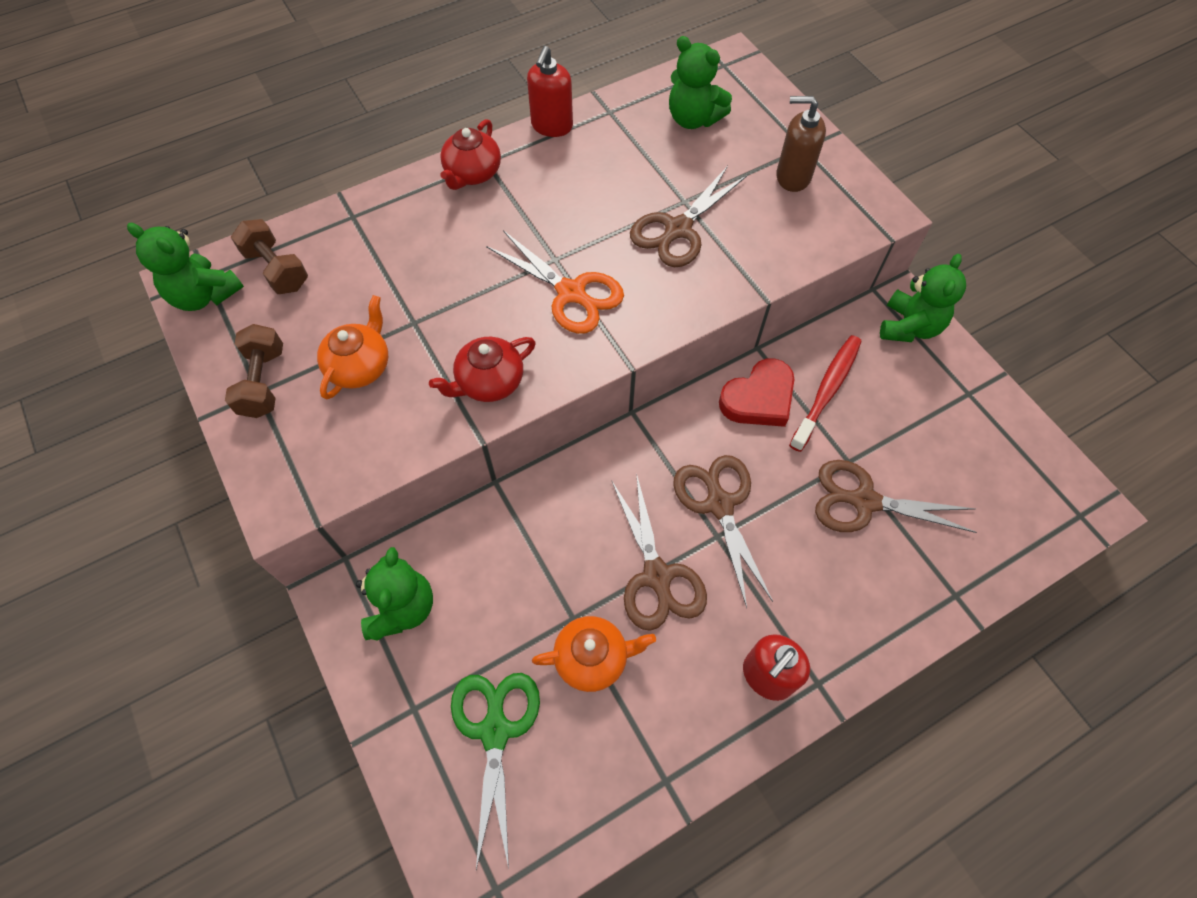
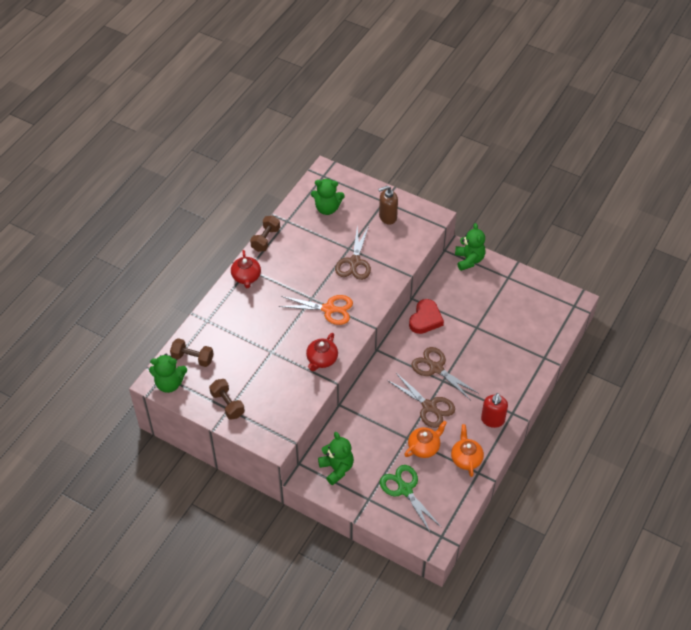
camera: 30 degrees left, 10 degrees down
(360, 366) = (263, 379): orange teapot -> orange teapot (466, 458)
(552, 126) = (265, 239): red soap dispenser -> brown dumbbell
(826, 391) = (451, 303): red toothbrush -> none
(863, 501) = (491, 340): brown scissors -> none

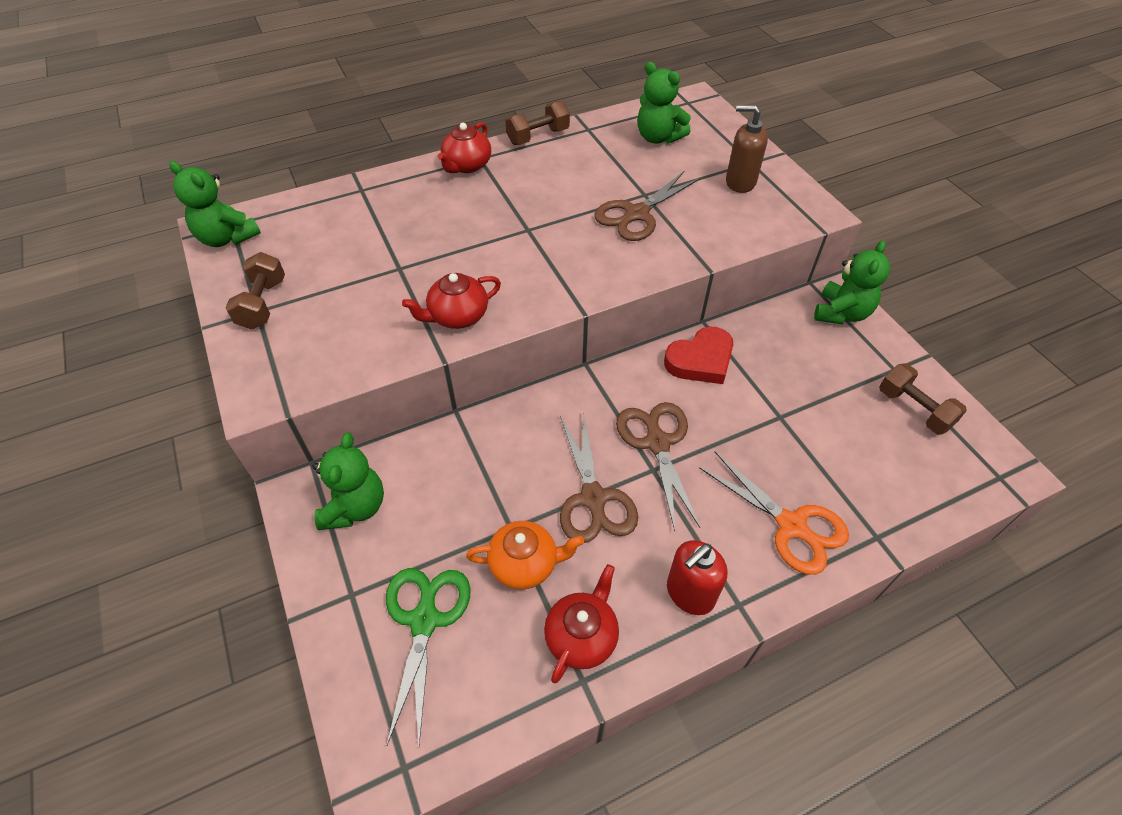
camera: 35 degrees right, 0 degrees up
(192, 358) = (291, 223): brown dumbbell -> brown dumbbell (914, 409)
(329, 309) = (539, 255): orange scissors -> orange scissors (792, 526)
(466, 458) = (582, 636): orange teapot -> red teapot

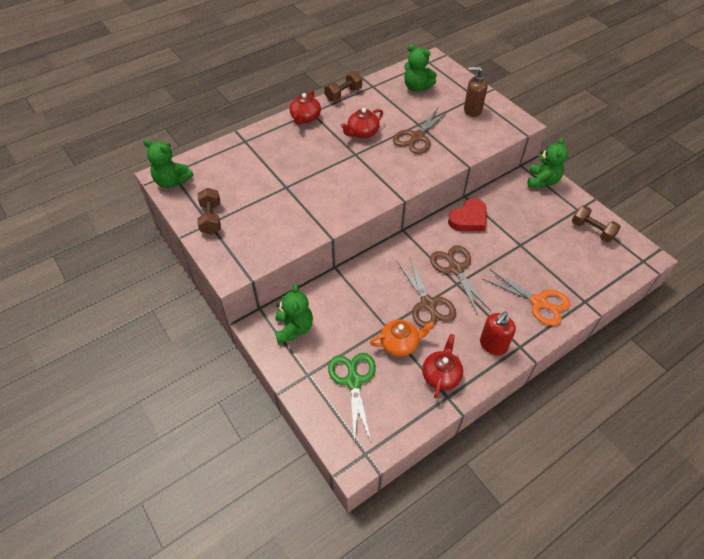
camera: 10 degrees left, 0 degrees up
(457, 316) = (330, 211): red teapot -> red teapot (362, 133)

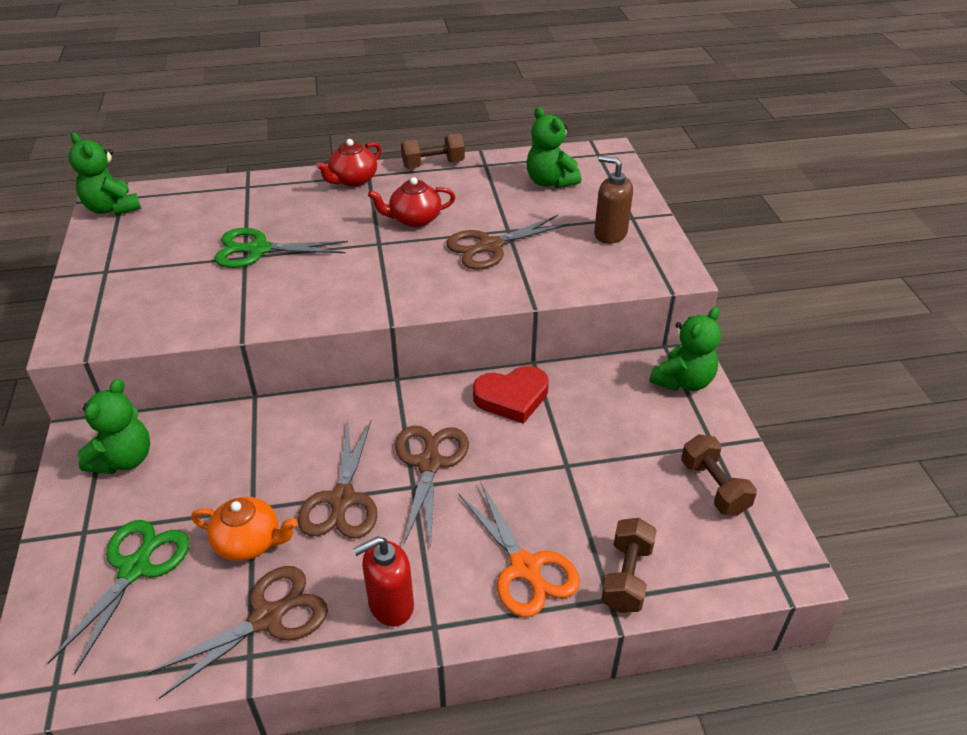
camera: 25 degrees right, 10 degrees down
(211, 219) = (113, 266): brown dumbbell -> brown dumbbell (626, 577)
(289, 180) = (257, 250): none -> green scissors
(441, 375) = (269, 617): red teapot -> brown scissors

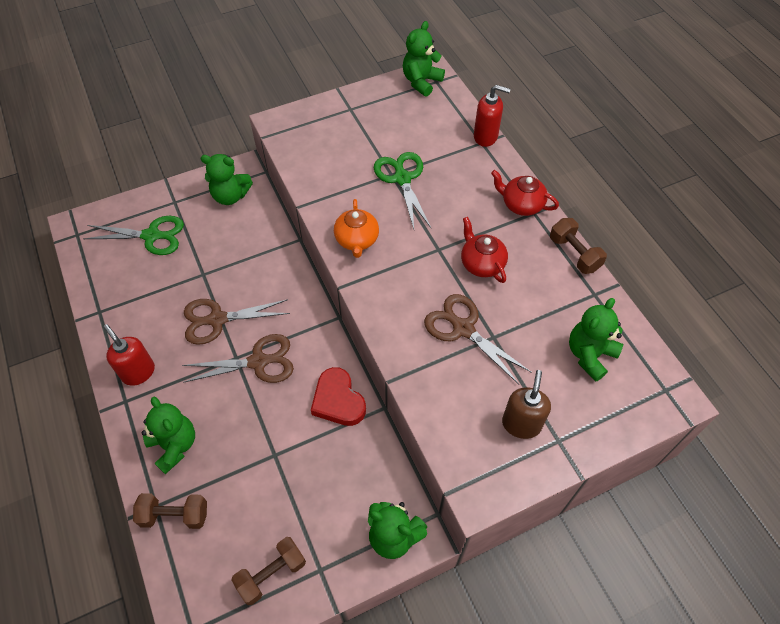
camera: 75 degrees right, 15 degrees up
(241, 182) = (485, 137): none -> red soap dispenser
(249, 542) = (177, 282): orange teapot -> orange teapot (357, 240)
(269, 617) = (125, 311): brown scissors -> none
(525, 569) = (174, 445): orange scissors -> green teddy bear

